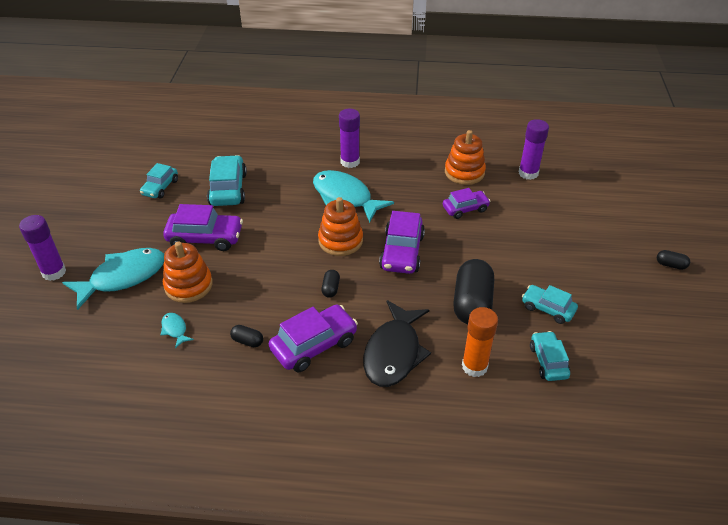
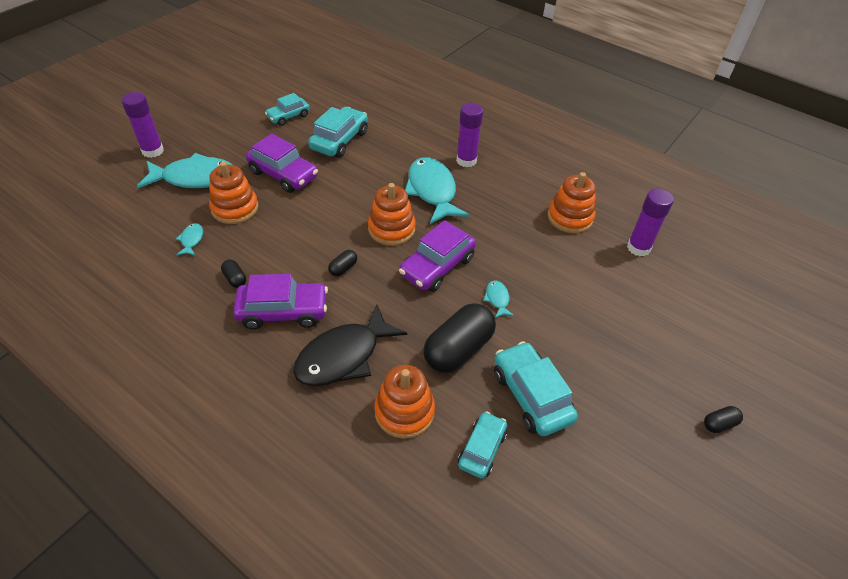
camera: 30 degrees right, 5 degrees up
(465, 209) = (537, 254): purple car -> none
(466, 255) = (497, 299): none -> turquoise fish
(474, 366) = (404, 411): orange glue stick -> orange stacking toy
(547, 309) = (531, 396): turquoise car -> turquoise car, size x1.57
(670, 265) = (719, 424): black capsule -> black capsule turned 75 degrees counterclockwise

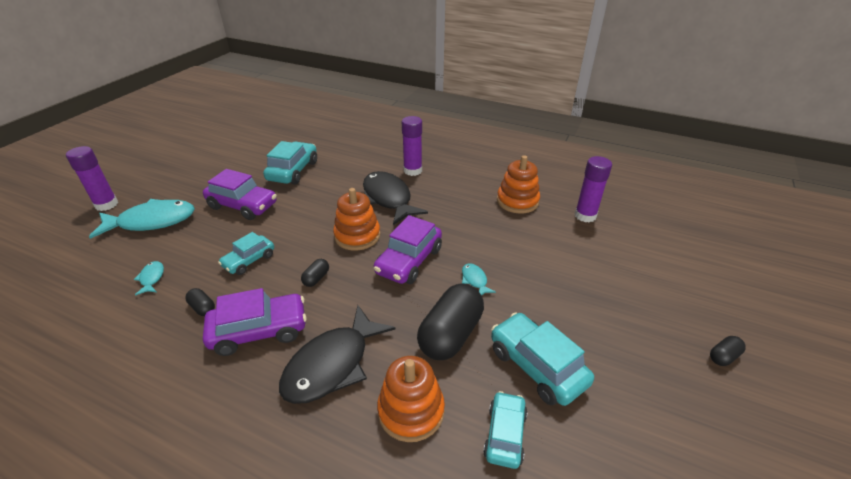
camera: 10 degrees left, 10 degrees down
(235, 208) = (196, 242): orange stacking toy -> none
(288, 116) = (241, 159): turquoise car -> turquoise car (249, 260)
(432, 191) = (388, 198): turquoise fish -> black fish

